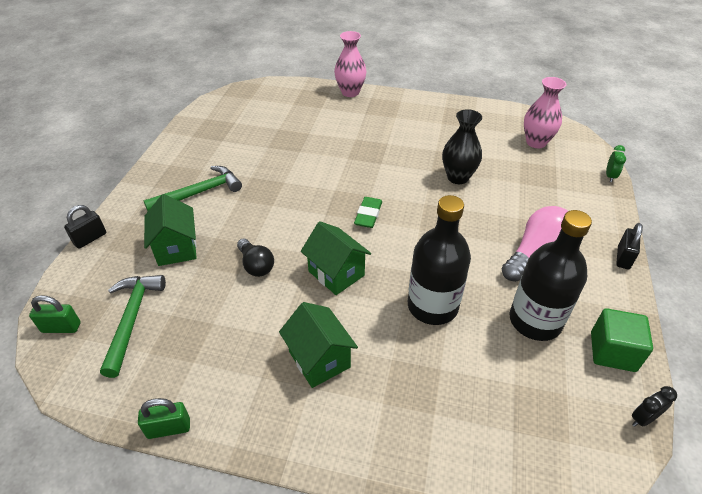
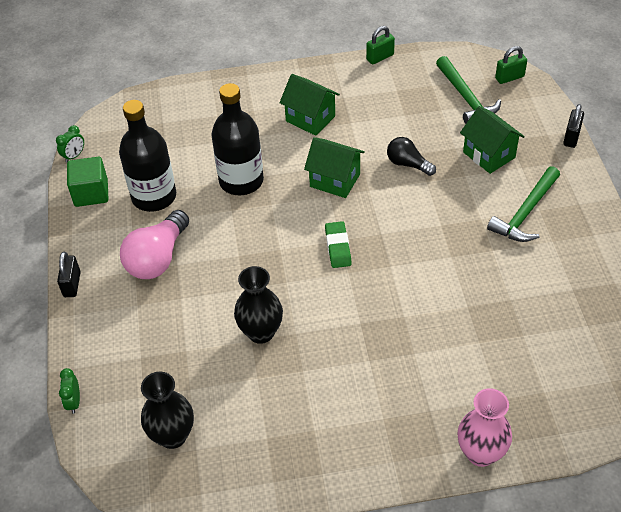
camera: 160 degrees right, 5 degrees up
(536, 142) = (172, 436): pink vase -> black vase
(643, 419) = (74, 156): black clock -> green clock

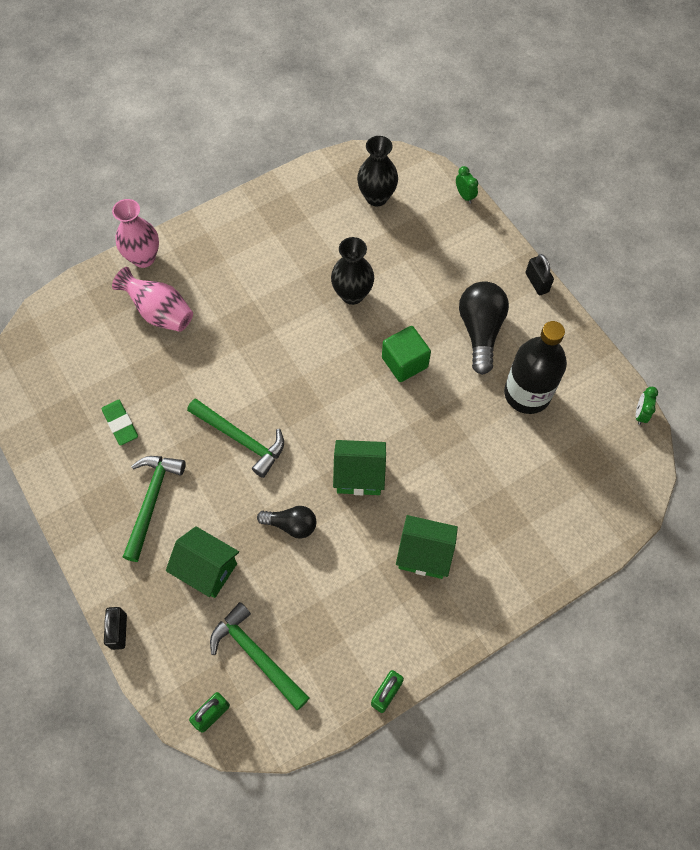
camera: 155 degrees right, 15 degrees up
(91, 193) = (590, 377): green cube -> green cube (404, 362)
(158, 258) = (480, 331): pink light bulb -> black light bulb
(241, 181) = (453, 442): black bottle -> none
(338, 247) = (323, 398): green eraser -> green eraser (120, 424)
(428, 236) = (241, 439): none -> green hammer
(477, 380) = (160, 312): none -> pink vase

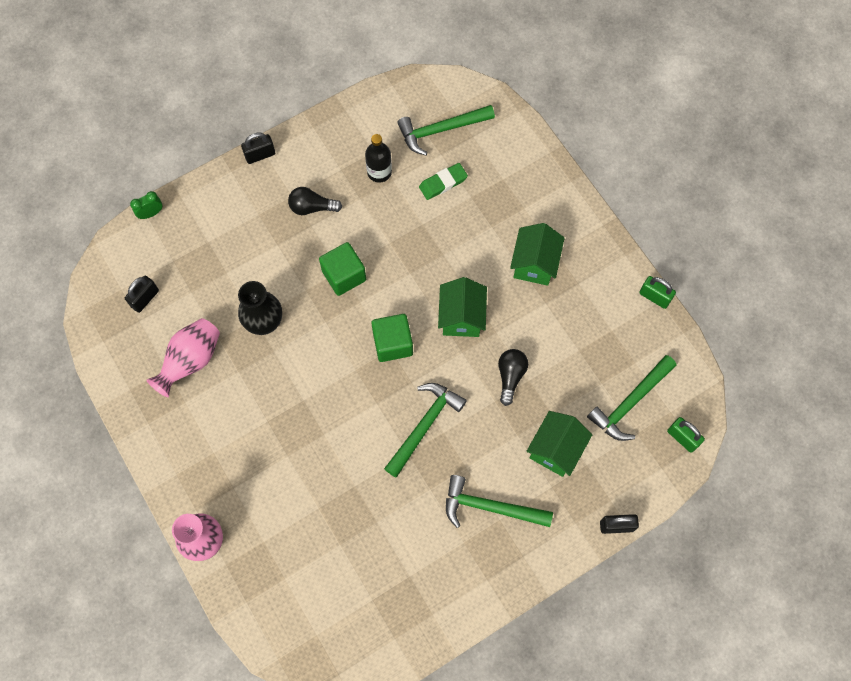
camera: 90 degrees left, 5 degrees up
(120, 424) = (407, 546): green eraser -> green eraser (443, 183)
(160, 312) = (277, 517): pink vase -> pink vase (191, 361)
(330, 409) = (393, 343): none -> green cube
(376, 197) = (145, 298): black vase -> black padlock
(480, 331) = (312, 207): black light bulb -> black light bulb, size x0.60
(527, 394) = (379, 172): black bottle -> black bottle, size x0.57
(586, 456) = (441, 130): none -> green hammer
(640, 414) = (400, 84): green clock -> none

